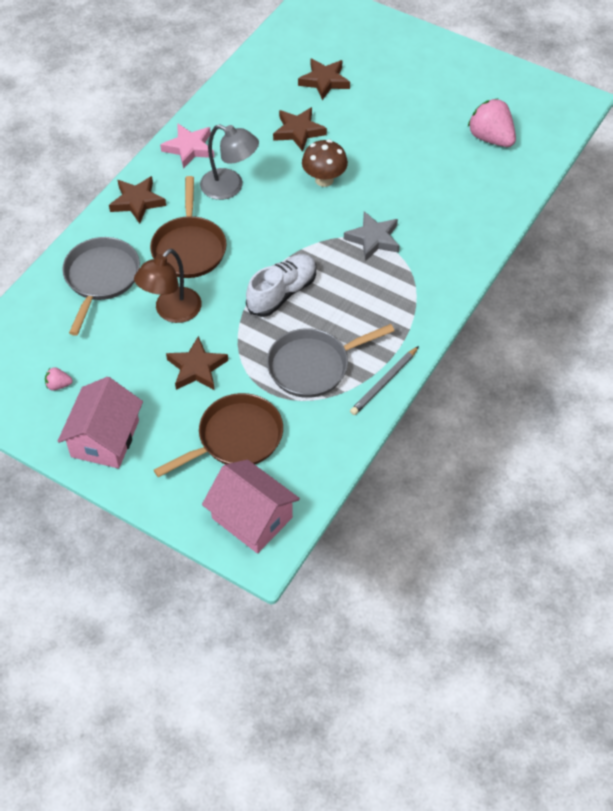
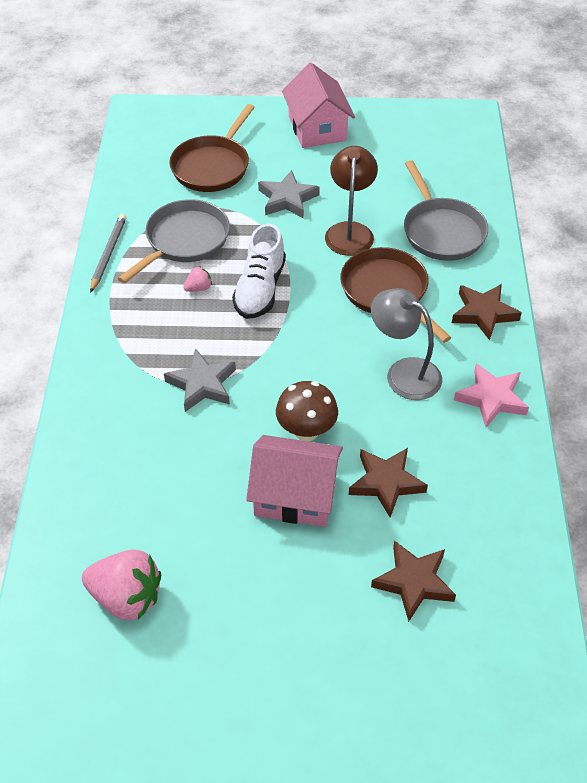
camera: 150 degrees right, 5 degrees down
(58, 385) = (389, 145): pink strawberry -> pink strawberry (198, 288)
(197, 368) = (287, 199): brown star -> grey star
(230, 187) = (404, 373): grey lamp -> grey lamp turned 45 degrees clockwise
(252, 518) = (161, 126): pink house -> pink house (295, 495)

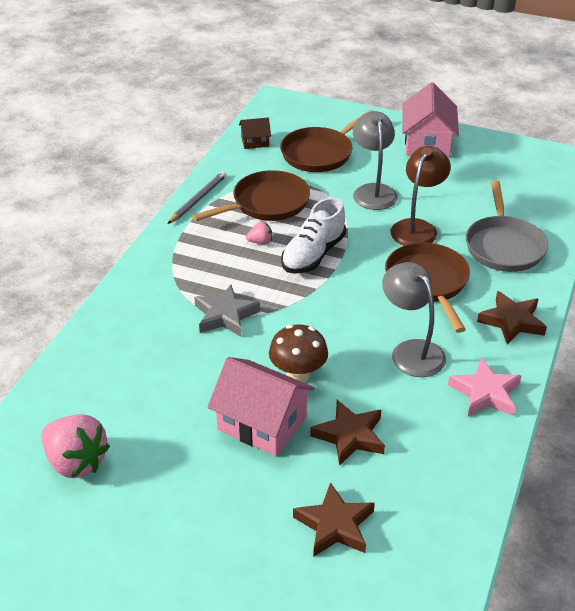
camera: 20 degrees right, 10 degrees down
(137, 168) = (255, 142): none -> brown house
(184, 241) = (266, 204): grey pan -> brown pan
(287, 199) = (373, 191): grey star -> grey lamp

